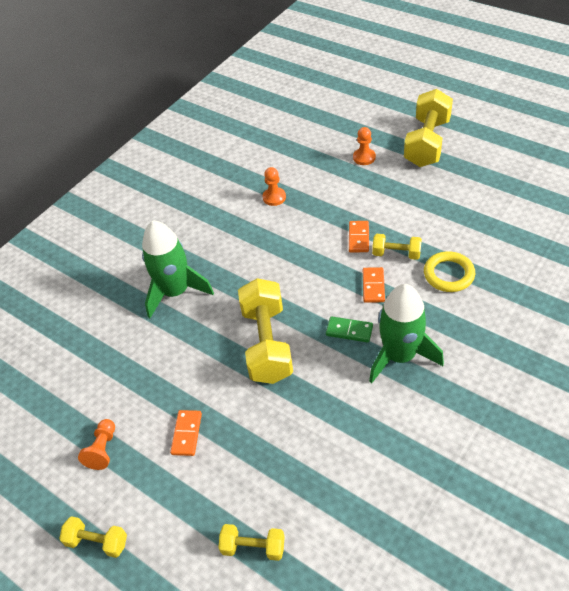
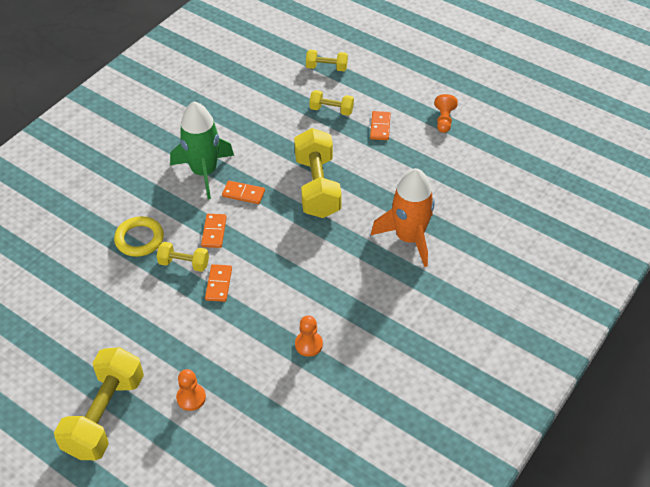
camera: 175 degrees right, 0 degrees up
(97, 542) = (432, 72): yellow dumbbell -> yellow dumbbell (331, 110)
(176, 292) = (409, 238): green rocket -> orange rocket
(349, 331) = (243, 194): green domino -> orange domino

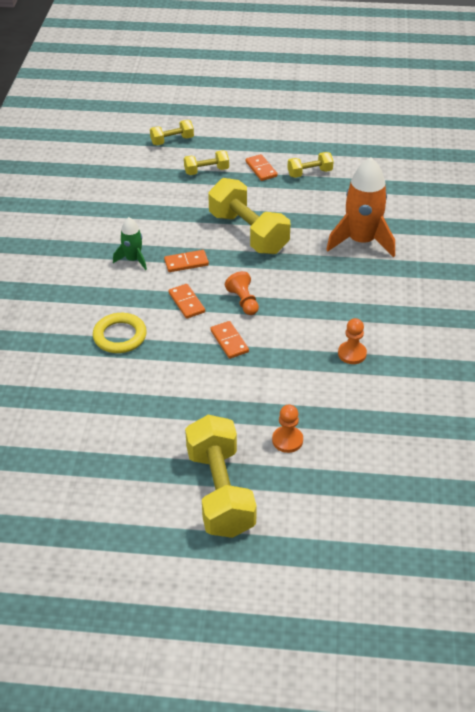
camera: 30 degrees left, 5 degrees down
(184, 263) = (181, 338): yellow dumbbell -> yellow dumbbell (309, 173)
(204, 172) = (133, 260): green rocket -> green rocket, size x0.53
(444, 120) = (310, 146): orange pawn -> orange pawn (243, 301)

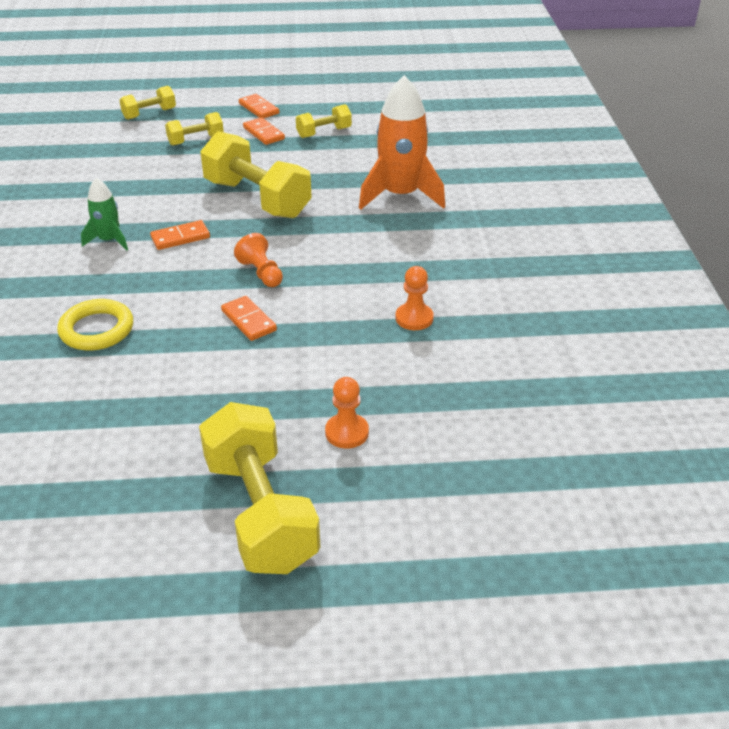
camera: 10 degrees left, 5 degrees down
(187, 302) = (186, 282): orange domino -> orange domino (259, 108)

